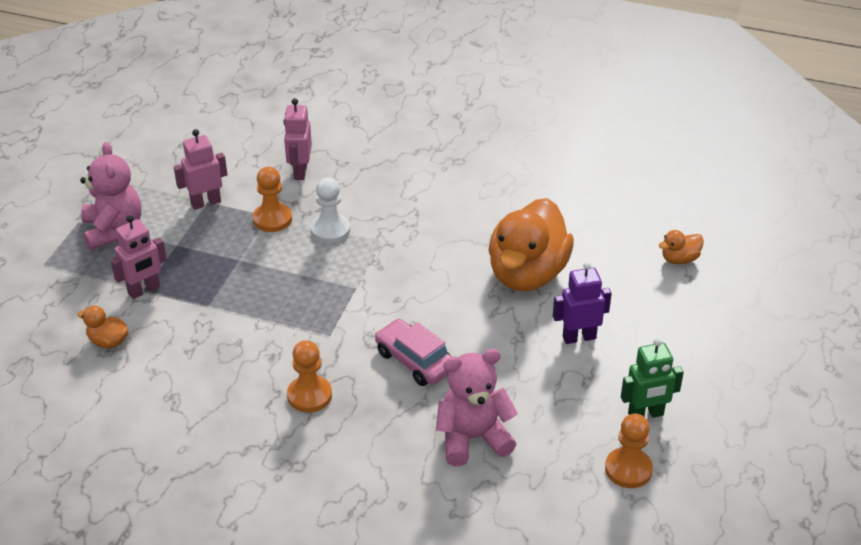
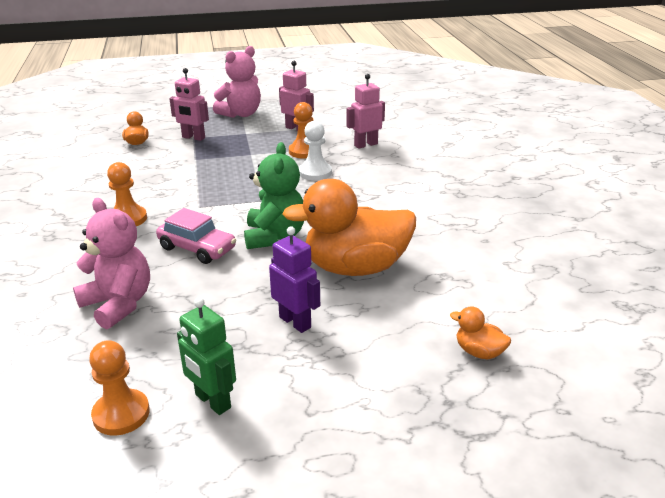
camera: 60 degrees right, 10 degrees down
(415, 361) = (197, 248): pink car -> pink car turned 105 degrees clockwise
(436, 303) = (275, 236): none -> green teddy bear

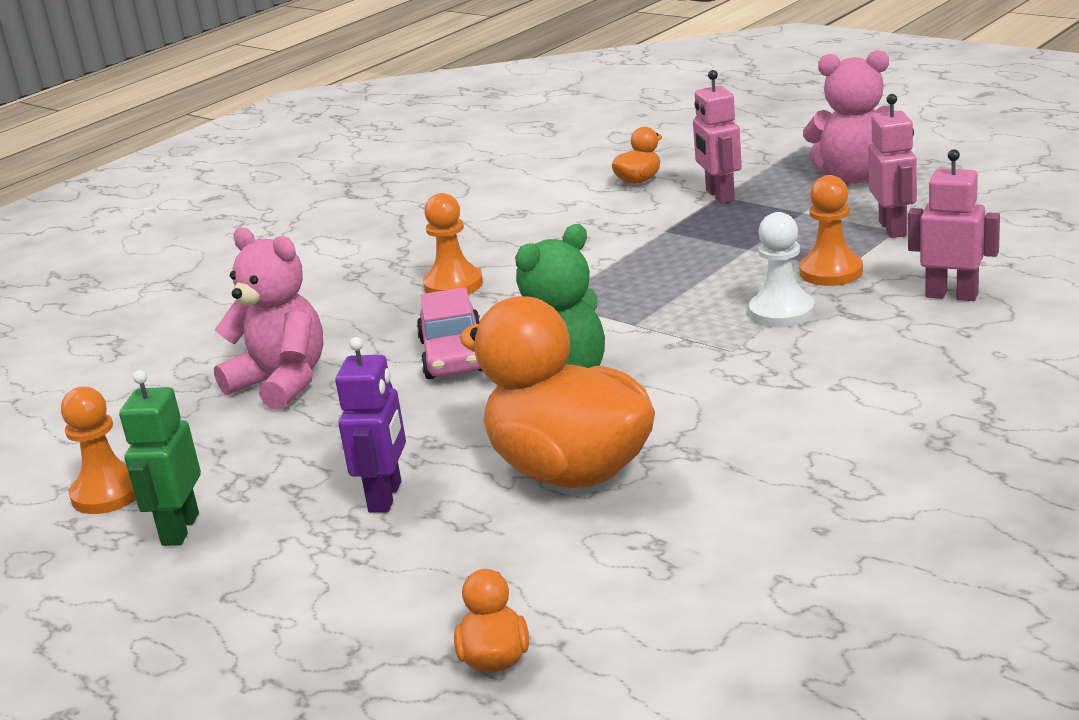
camera: 55 degrees right, 5 degrees down
(118, 304) = (281, 383): pink teddy bear -> pink teddy bear turned 60 degrees counterclockwise

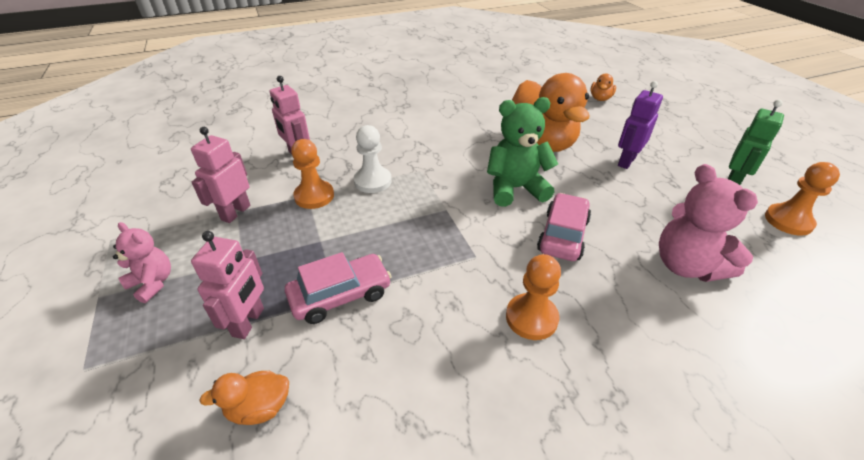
camera: 155 degrees left, 15 degrees up
(661, 232) = (340, 295): none -> pink car
(854, 177) = (153, 283): pink teddy bear -> pink teddy bear, size x0.60

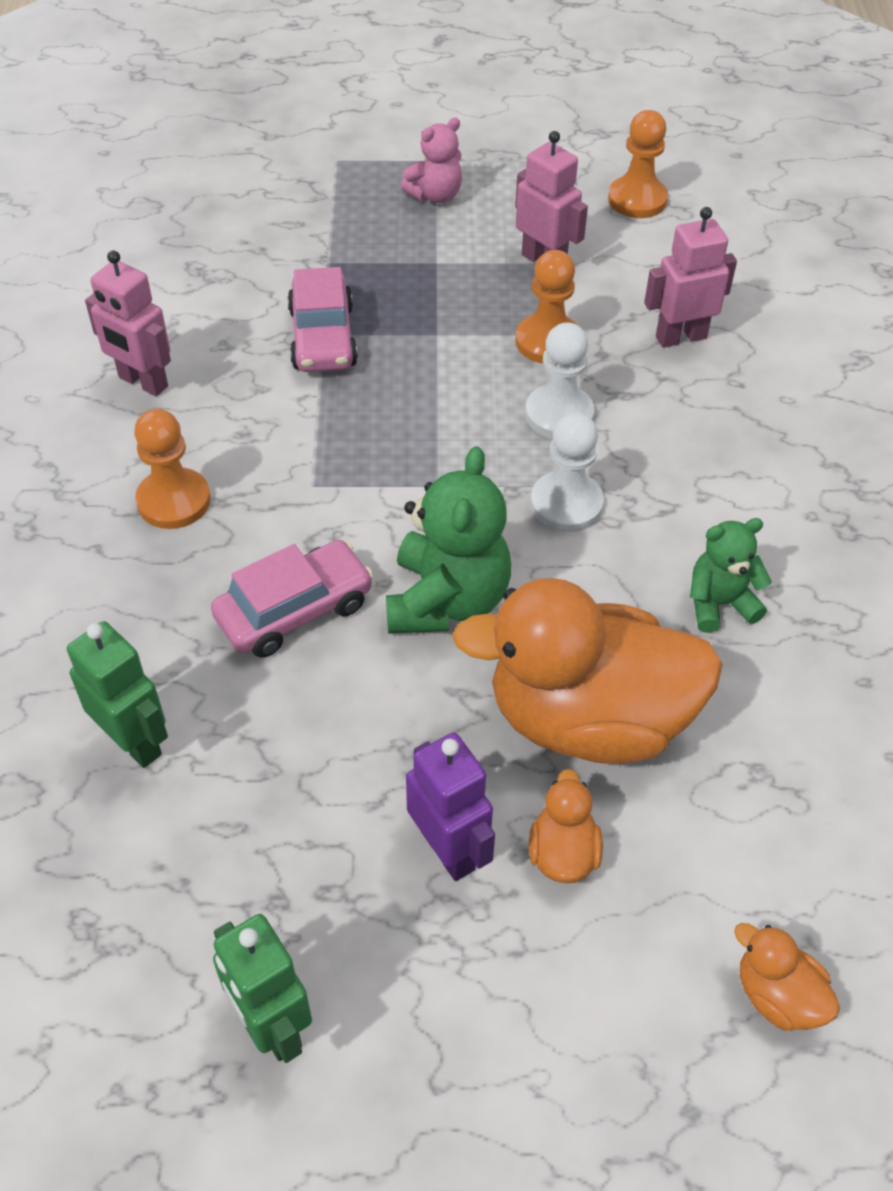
camera: 110 degrees right, 10 degrees up
(249, 322) = (328, 262): pink robot -> pink robot (143, 382)
(259, 408) = (214, 263): orange duck -> orange duck (563, 853)
(433, 168) = (566, 504): none -> white pawn
(462, 125) = (719, 604): none -> green teddy bear
(562, 235) = (294, 610): pink car -> pink car turned 75 degrees counterclockwise
(686, 265) = (135, 742): pink teddy bear -> green robot
(788, 221) = (114, 1023): orange pawn -> orange pawn (637, 200)

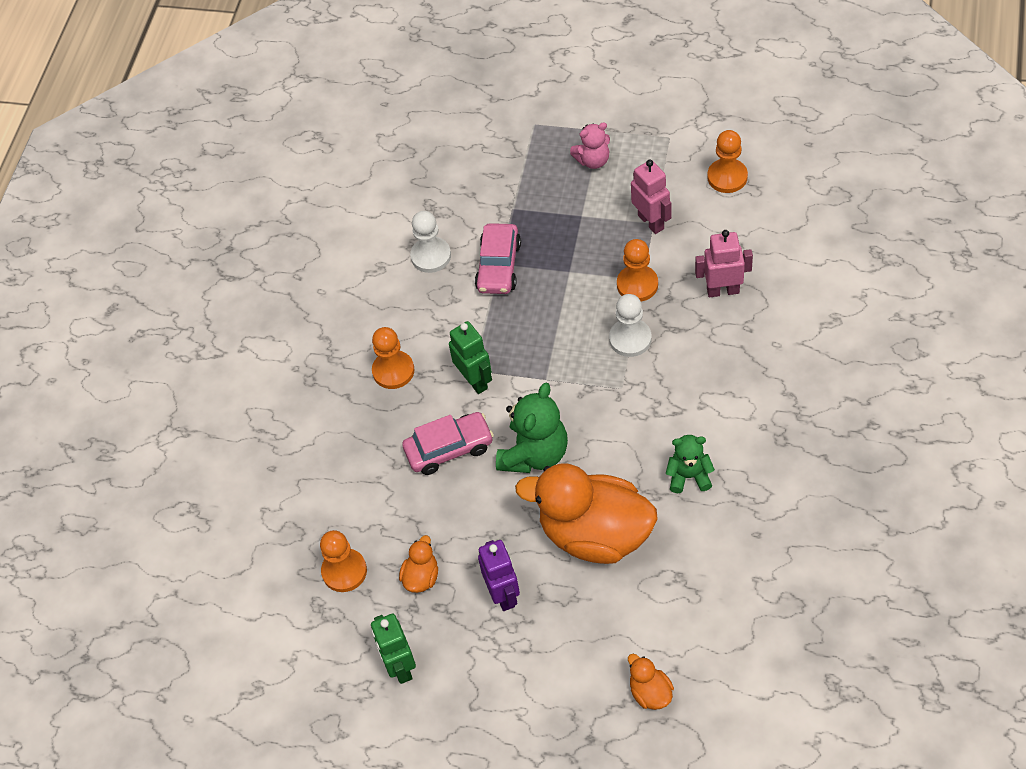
camera: 20 degrees right, 5 degrees up
(130, 851) = (344, 571): none -> orange pawn
(135, 742) = (353, 513): green robot -> green robot (475, 380)
(143, 382) = (386, 287): pink robot -> none
(563, 853) = (562, 605): orange duck -> orange duck (421, 577)
(566, 504) = (618, 401): white pawn -> white pawn (431, 256)

